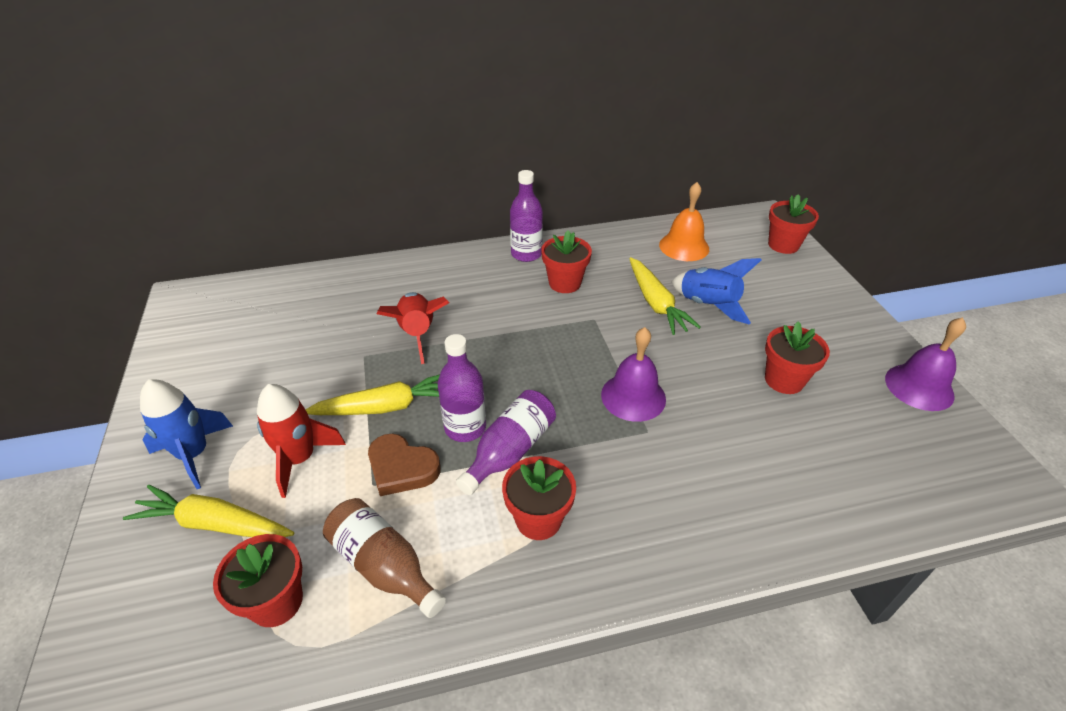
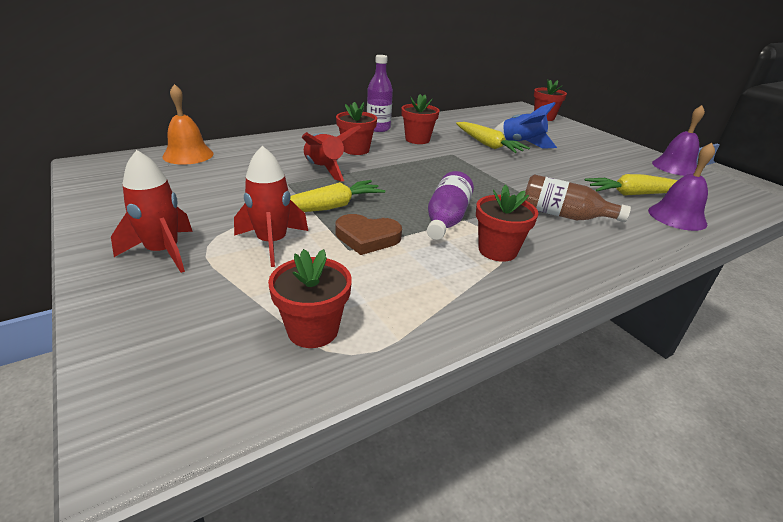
camera: 20 degrees left, 10 degrees down
(194, 454) = (163, 252): blue rocket -> red rocket
(214, 524) = (214, 291): yellow carrot -> yellow carrot (635, 194)
(384, 565) = (395, 293): brown bottle -> brown bottle (563, 215)
(465, 427) = (401, 211): purple bottle -> none
(633, 396) = (510, 186): purple bell -> purple bell (677, 217)
(684, 246) = (483, 121): orange bell -> orange bell (188, 155)
(784, 380) = (598, 170): red flower pot -> red flower pot (356, 150)

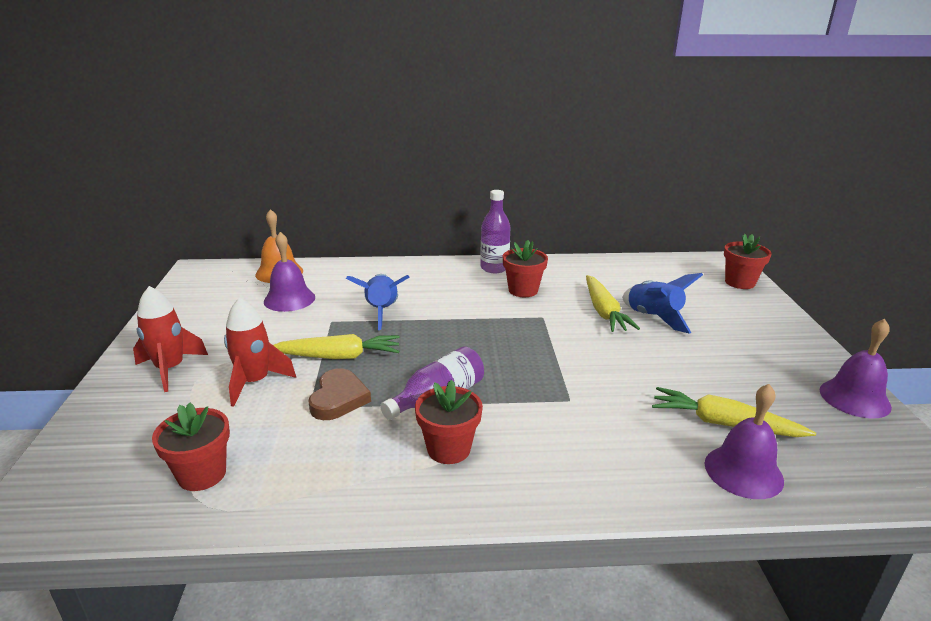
camera: 30 degrees right, 5 degrees down
(225, 173) = (289, 299): none -> purple bell
(324, 169) = (381, 311): red rocket -> blue rocket
(356, 150) = (439, 293): red flower pot -> none
(367, 238) = (338, 399): brown heart -> brown heart turned 120 degrees counterclockwise
(563, 215) = (581, 428): brown bottle -> none

